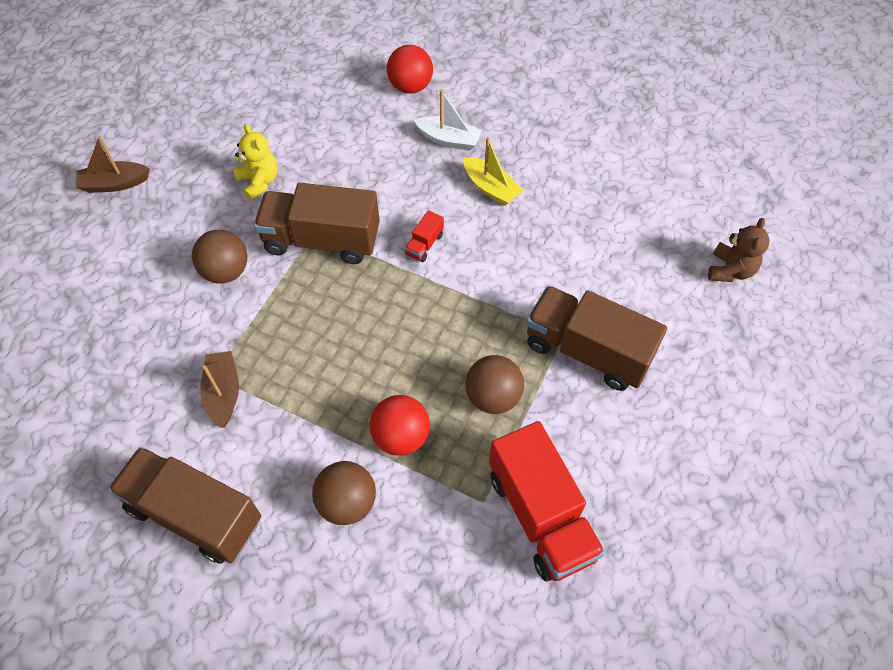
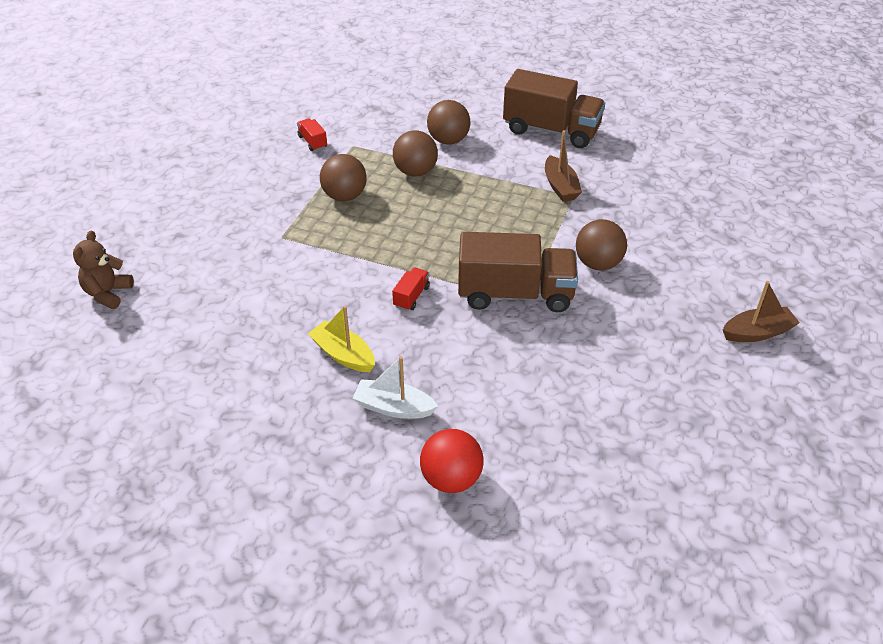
camera: 175 degrees right, 15 degrees down
(259, 181) = (602, 345): yellow teddy bear -> none
(401, 436) = (415, 172): red ball -> brown ball
(540, 515) = (312, 142): red truck -> red truck, size x0.41
(587, 351) = (262, 227): brown truck -> none

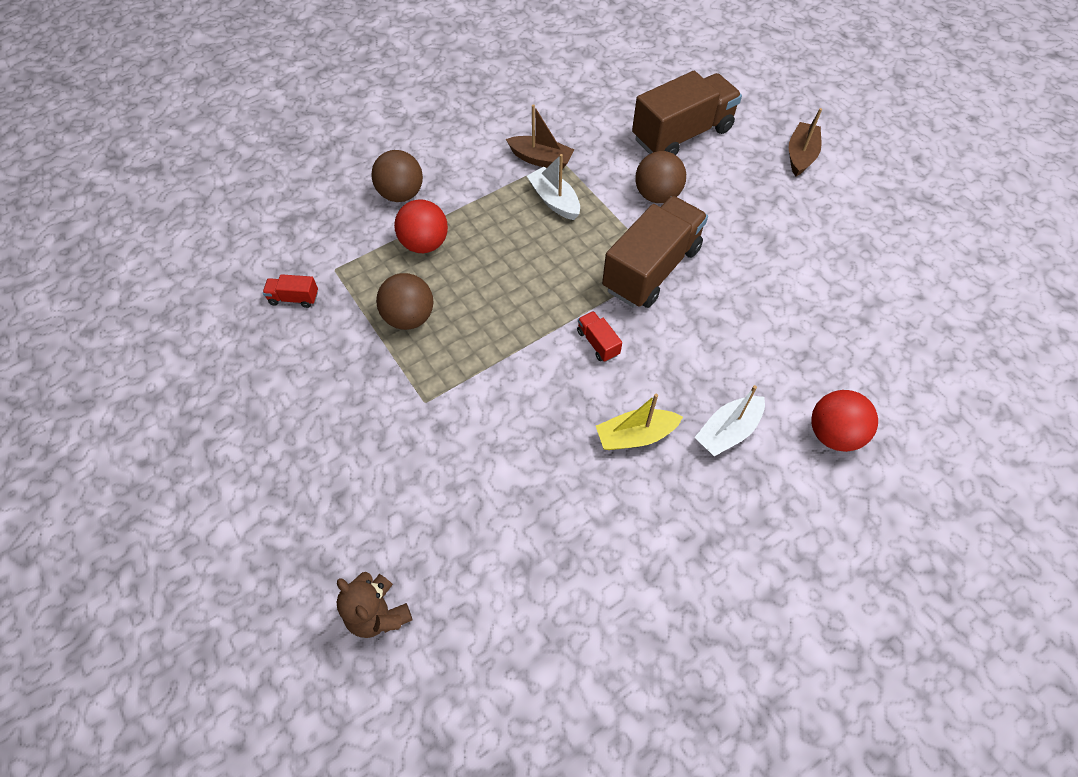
camera: 55 degrees left, 15 degrees up
(415, 172) = (424, 244): brown ball -> red ball
(526, 212) = (554, 200): none -> white boat
(551, 130) = (459, 119): brown truck -> brown truck (682, 134)

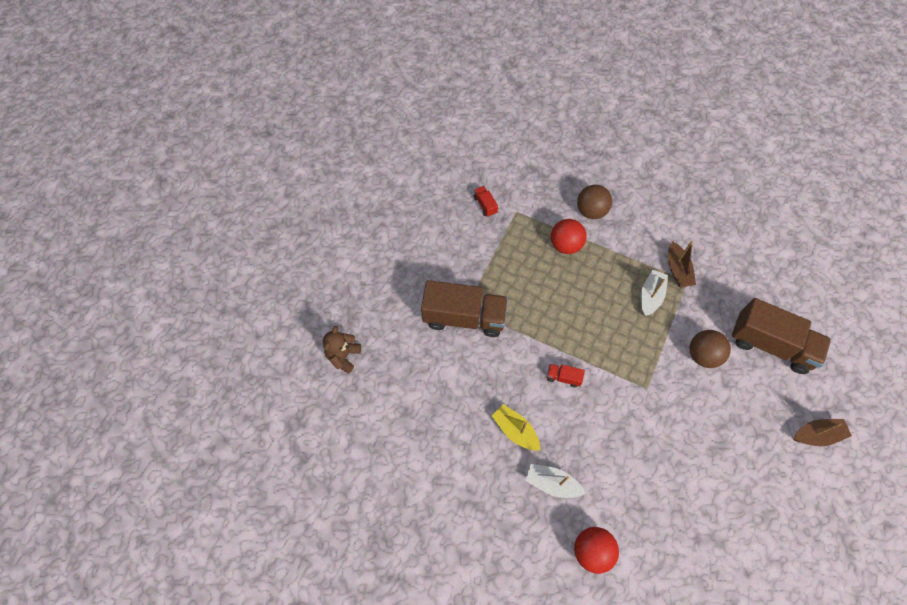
camera: 60 degrees right, 5 degrees up
(409, 317) = (511, 268): brown ball -> none
(598, 343) = (563, 377): red truck -> red truck turned 105 degrees counterclockwise
(651, 269) = (640, 381): brown truck -> brown truck (464, 317)

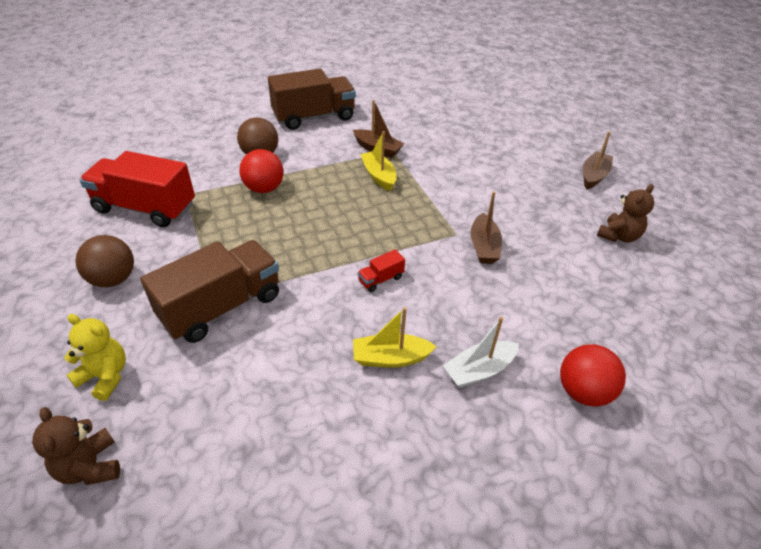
camera: 50 degrees left, 20 degrees down
(382, 312) = (105, 376): none -> yellow teddy bear
(485, 205) = (145, 208): red truck -> red truck, size x2.43
(650, 296) = (379, 176): white boat -> yellow boat
(653, 414) = (483, 246): none -> brown boat
(703, 355) = (464, 185): brown ball -> brown ball (113, 279)
(760, 494) = (618, 236): none -> brown teddy bear
(770, 345) = (496, 149): brown truck -> brown truck (314, 117)

